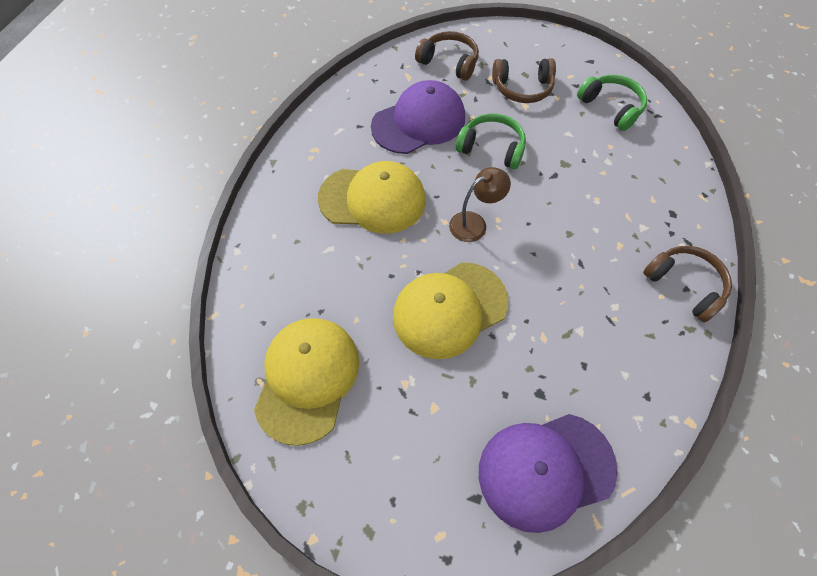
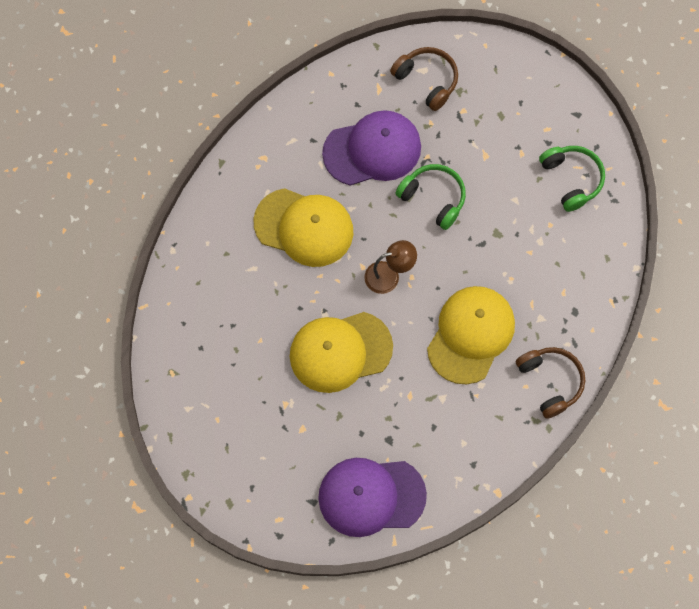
camera: 15 degrees right, 10 degrees up
(307, 379) = (209, 380): yellow cap -> yellow cap (471, 335)
(522, 88) = (491, 133): brown headphones -> none

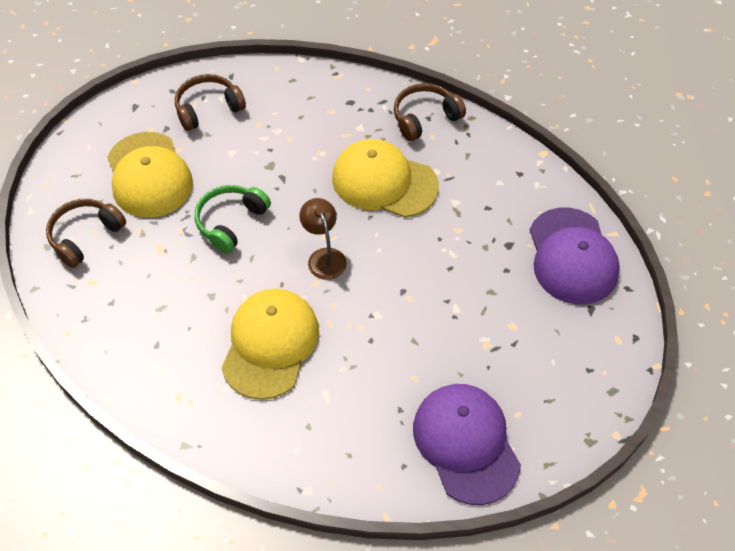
camera: 95 degrees left, 15 degrees down
(340, 351) = (418, 296): yellow cap -> yellow cap (149, 175)
(372, 150) = (171, 283): purple cap -> purple cap (466, 443)
(571, 179) = (208, 108): green headphones -> brown headphones

